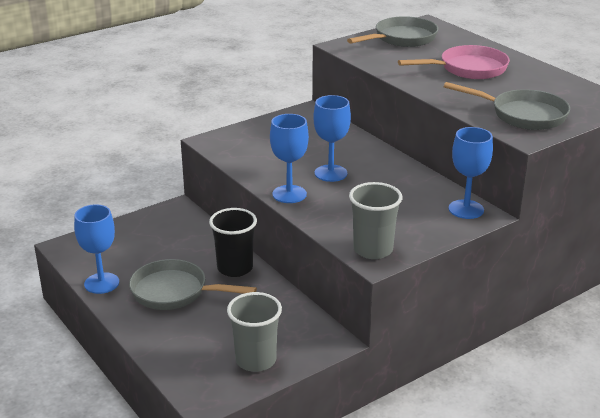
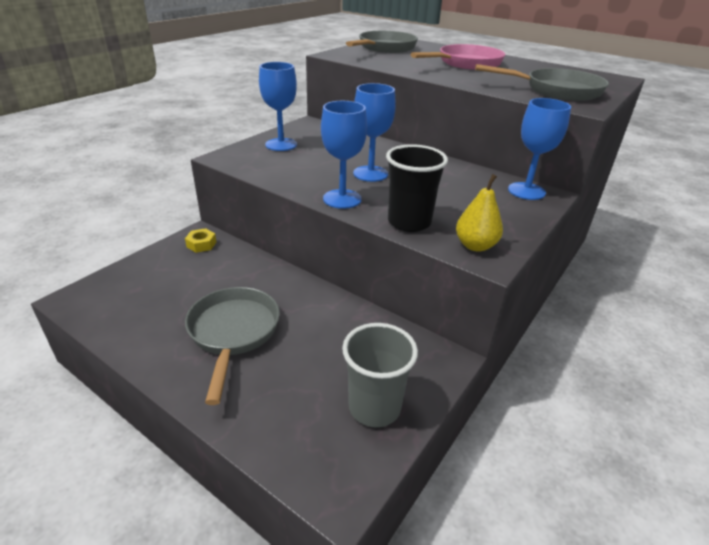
camera: 20 degrees left, 5 degrees up
(101, 283) = (134, 339): blue goblet -> blue goblet (281, 145)
(175, 292) = (233, 333): grey pan -> grey pan turned 90 degrees clockwise
(176, 217) = (201, 244): none -> yellow nut
(235, 268) = (291, 291): black cup -> black cup (409, 222)
(373, 250) = (475, 246): grey cup -> yellow pear

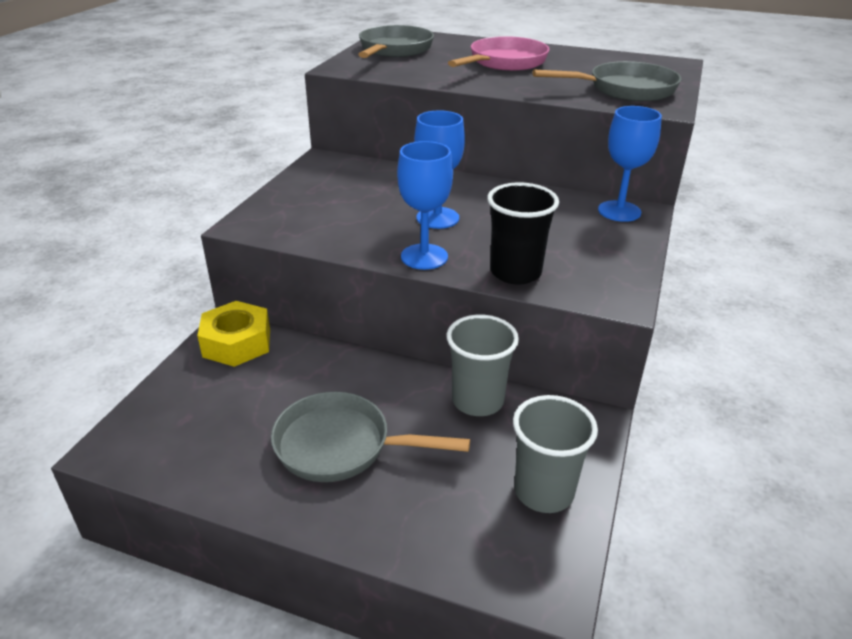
camera: 15 degrees left, 0 degrees up
(201, 244) = (237, 343): yellow nut -> yellow nut, size x1.93
(233, 333) = (341, 446): grey pan -> grey pan turned 60 degrees counterclockwise
(281, 145) = (305, 195): blue goblet -> none
(357, 322) = (477, 401): none -> grey cup
(475, 246) = (600, 287): yellow pear -> none

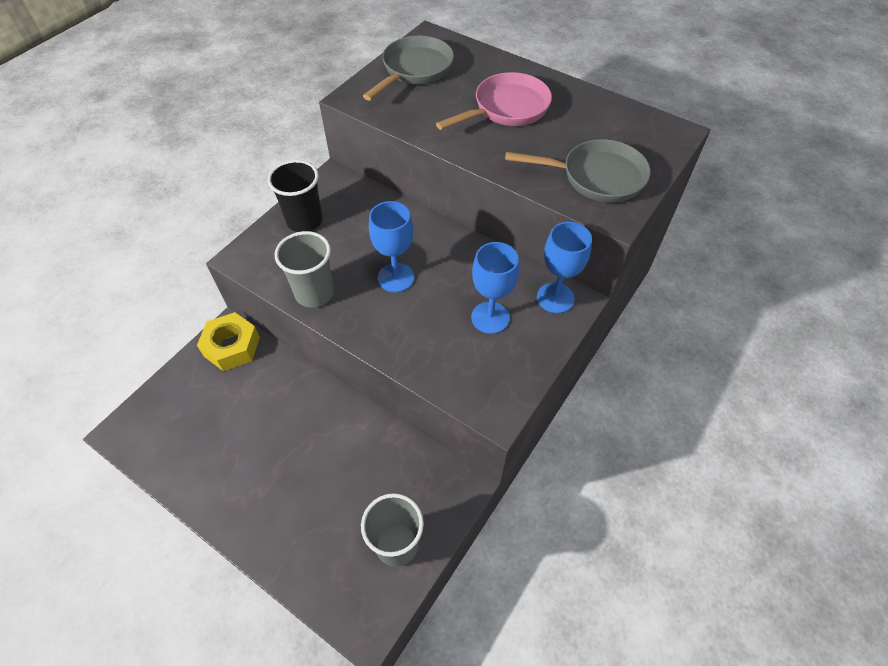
camera: 15 degrees right, 20 degrees up
(341, 446) = (273, 467): grey pan -> none
(424, 257) = (364, 326): blue goblet -> blue goblet (490, 317)
(477, 401) = (385, 446): grey cup -> grey cup (314, 293)
(515, 272) = (428, 361): black cup -> black cup (304, 221)

